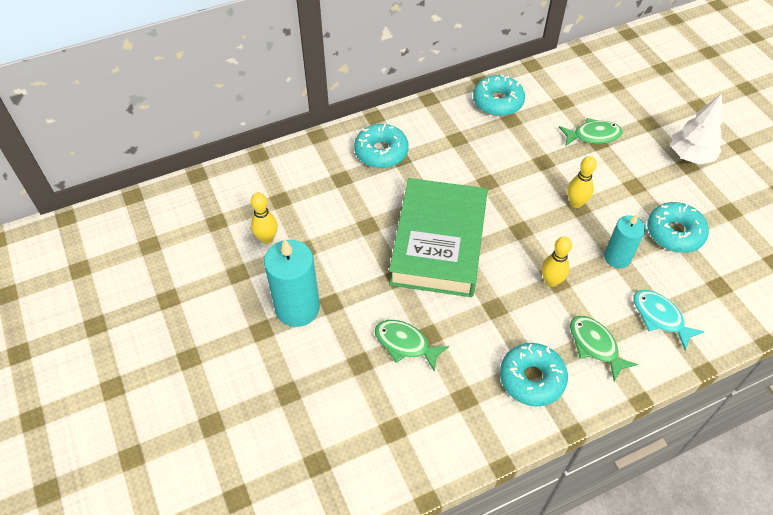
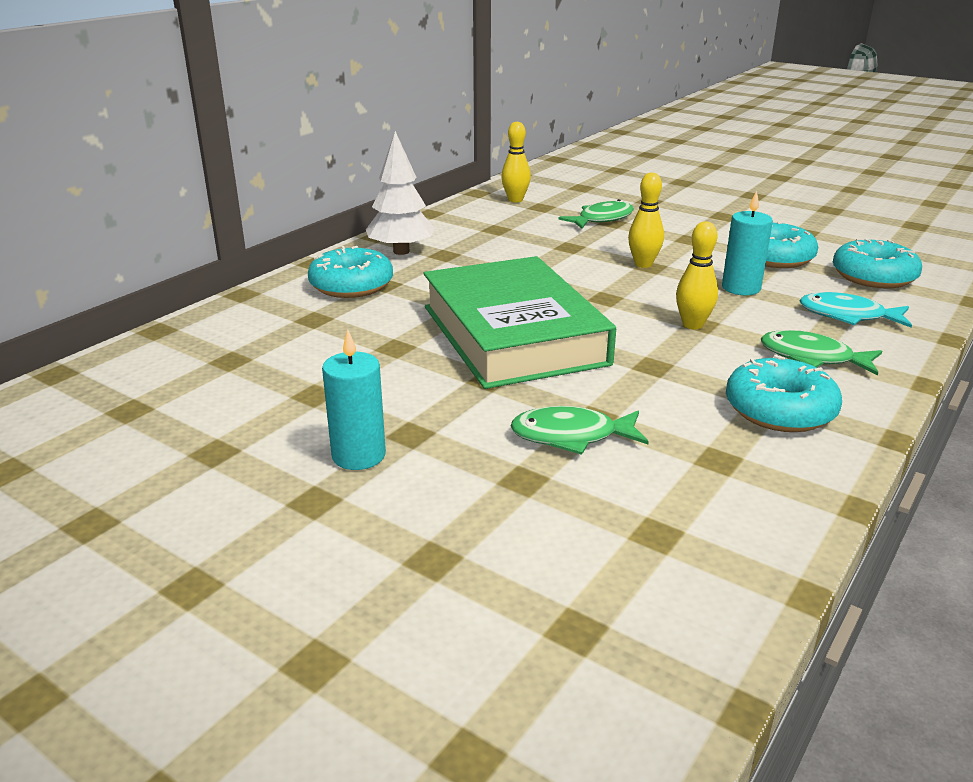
camera: 30 degrees left, 25 degrees down
(267, 238) = (239, 401): yellow bowling pin -> yellow bowling pin (515, 200)
(297, 308) = (358, 455): turquoise candle -> turquoise candle, size x0.63
(497, 102) = (465, 221): turquoise donut -> turquoise donut (873, 276)
(690, 156) = (718, 210): white tree -> white tree (401, 251)

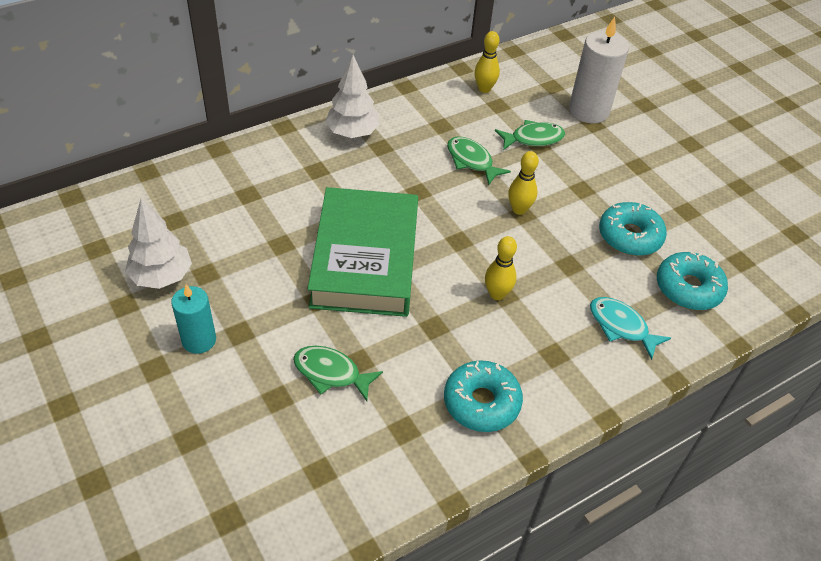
camera: 20 degrees right, 20 degrees up
(252, 411) = (162, 276): none -> white tree
(351, 285) = (294, 164): turquoise donut -> none
(635, 194) = (588, 110): none -> white candle
(741, 288) = (569, 265): turquoise candle -> none
(812, 358) = (551, 361): green fish -> green fish (471, 161)

